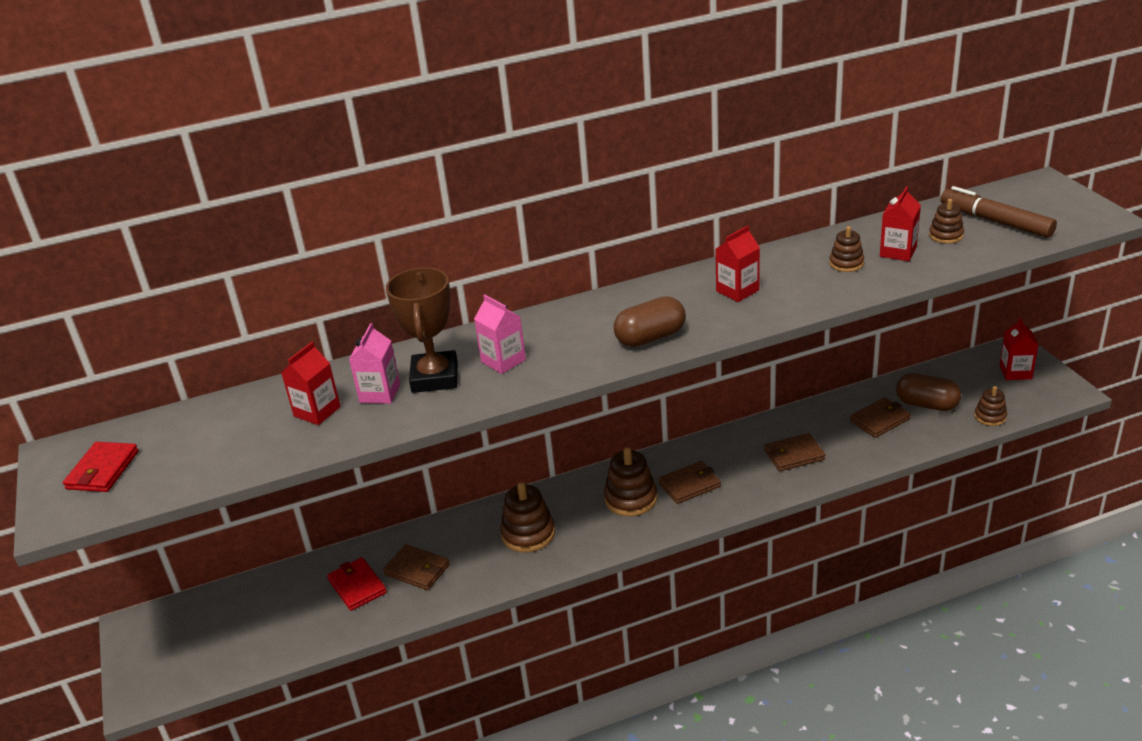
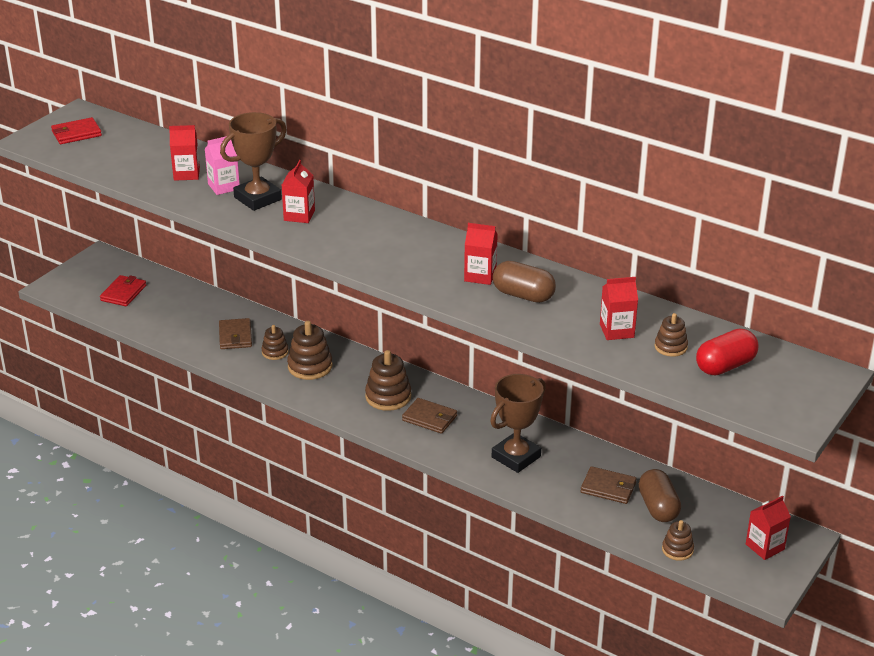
camera: 50 degrees right, 0 degrees up
(357, 586) = (200, 320): red wallet -> red wallet (123, 293)
(503, 361) = (299, 215): pink carton -> red carton
(650, 337) = (381, 261): brown capsule -> brown capsule (523, 295)
(794, 455) = (516, 457): brown wallet -> brown trophy
(846, 263) = (572, 312): brown stacking toy -> brown stacking toy (275, 352)
(995, 221) = (725, 366): brown marker -> red capsule

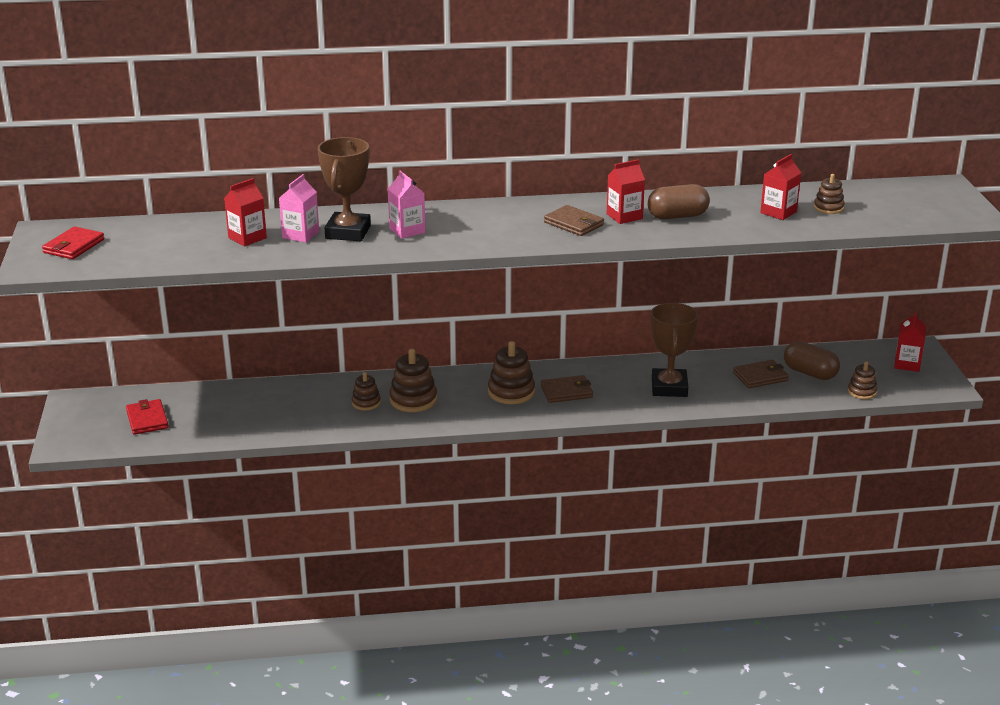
camera: 40 degrees left, 5 degrees down
(235, 336) = (311, 407): brown wallet -> brown wallet (574, 224)
(299, 215) = (407, 230): red carton -> pink carton
(725, 366) = (880, 205): red capsule -> none

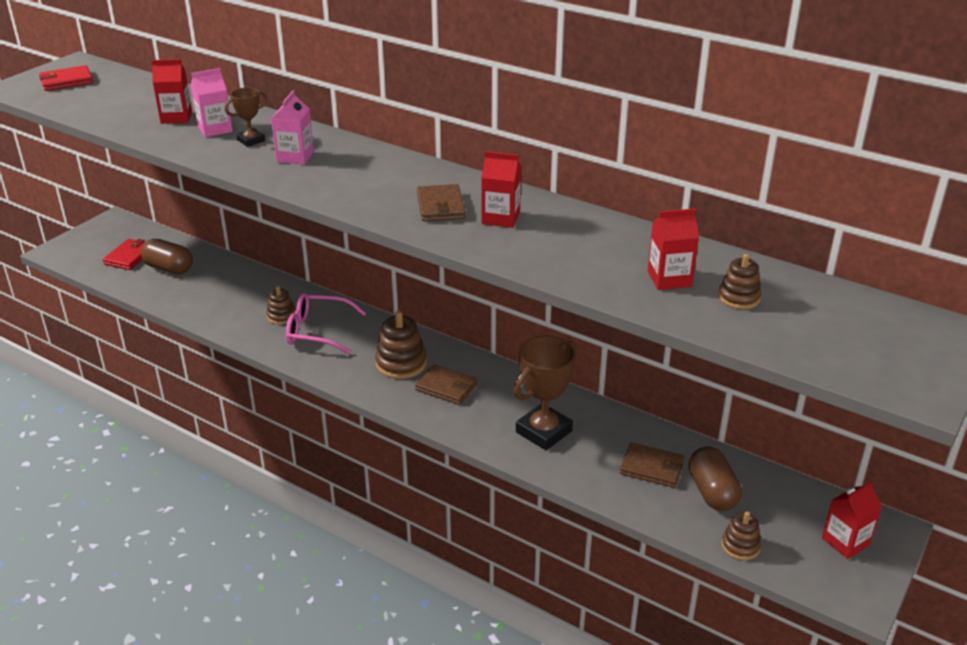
camera: 40 degrees right, 5 degrees up
(348, 232) = (251, 140): brown trophy -> brown trophy, size x0.53
(413, 400) = (318, 331): brown stacking toy -> pink glasses
(677, 216) = (552, 239): brown capsule -> brown capsule (169, 268)

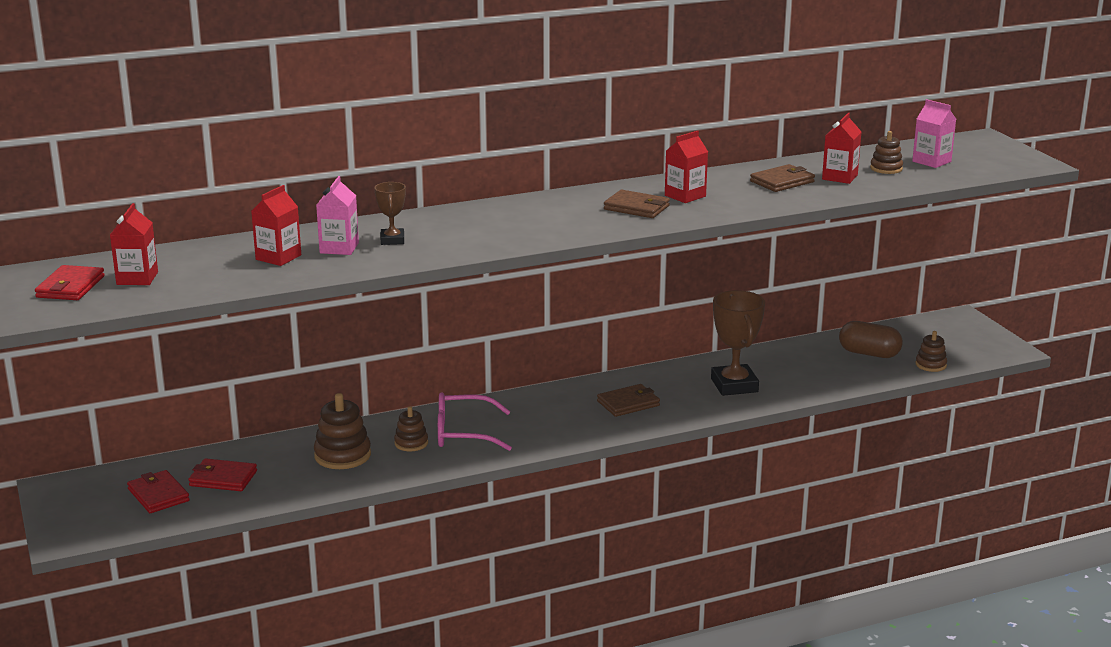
camera: 55 degrees left, 10 degrees down
(169, 268) = (223, 478): brown capsule -> red wallet
(295, 157) = (458, 232): pink carton -> pink carton (931, 161)
(318, 331) = (463, 433): pink glasses -> pink glasses turned 45 degrees clockwise
(401, 363) = (568, 411): brown stacking toy -> brown stacking toy (342, 455)
(652, 468) = (821, 363): brown wallet -> brown wallet (782, 182)
(845, 542) = (959, 333): red carton -> red carton (137, 278)

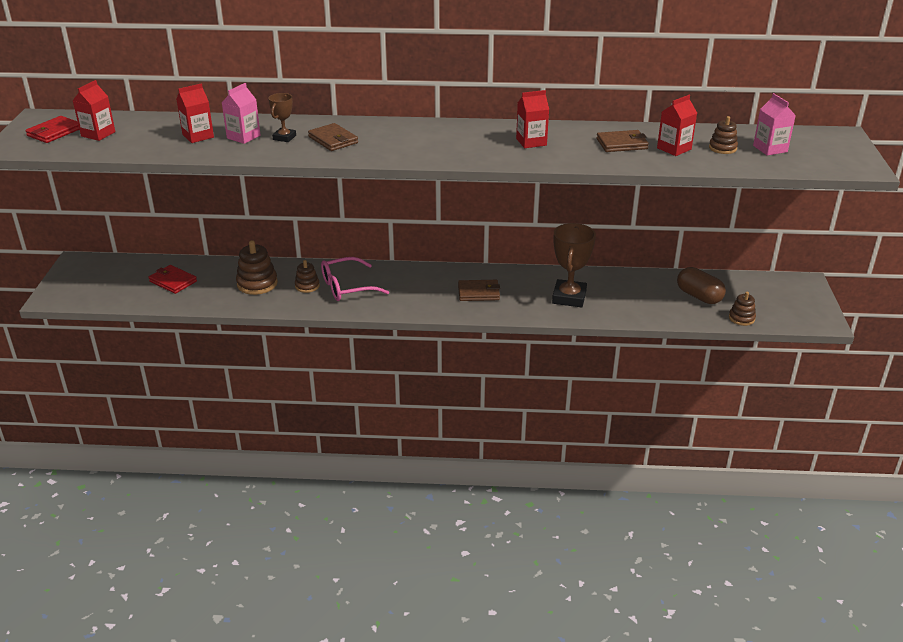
camera: 25 degrees right, 10 degrees up
(158, 495) = (127, 283): red wallet -> none
(463, 433) = (347, 287): pink glasses -> pink glasses turned 45 degrees counterclockwise
(636, 208) = (483, 145): brown wallet -> brown wallet (333, 140)

